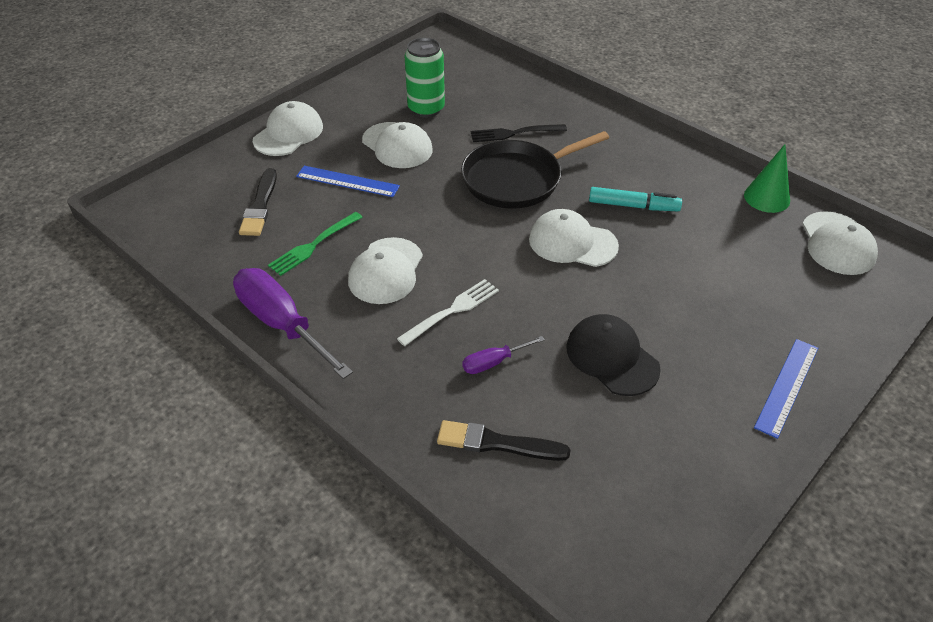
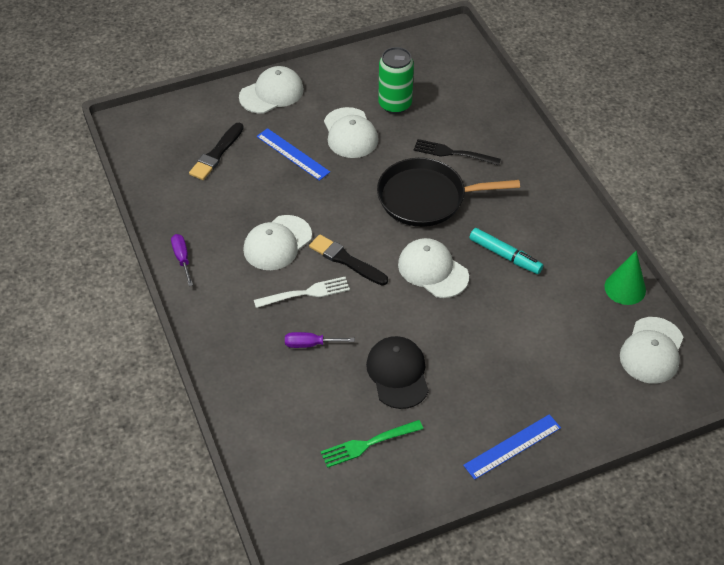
camera: 25 degrees right, 5 degrees up
(282, 324) = (182, 258): purple screwdriver -> purple screwdriver, size x0.48
(313, 245) = (237, 202): green fork -> green fork (368, 444)
(497, 443) = (276, 403): black brush -> black brush (346, 260)

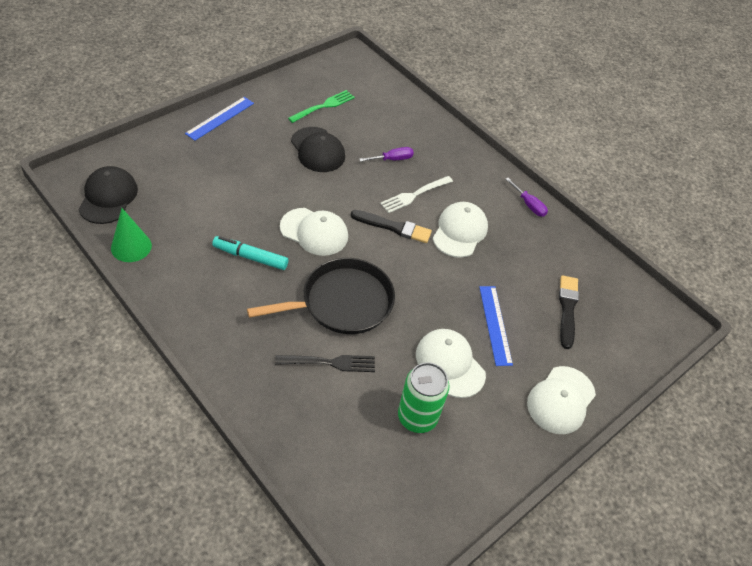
camera: 155 degrees right, 0 degrees up
(292, 154) = (495, 325): blue ruler -> blue ruler turned 60 degrees clockwise
(652, 350) = (108, 197): white cap -> black cap

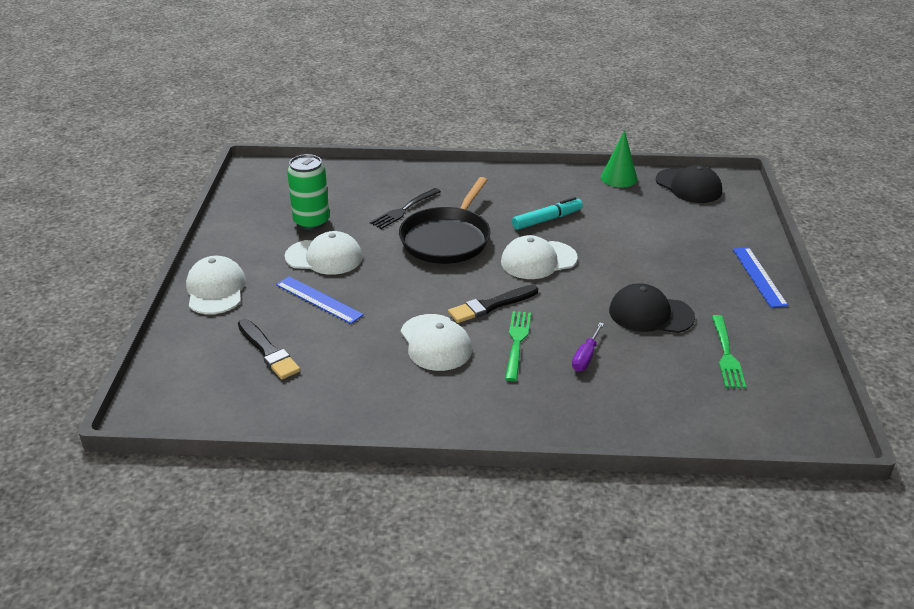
camera: 140 degrees right, 15 degrees down
(414, 195) = (517, 342): white fork -> green fork
(528, 205) = (406, 418): purple screwdriver -> none

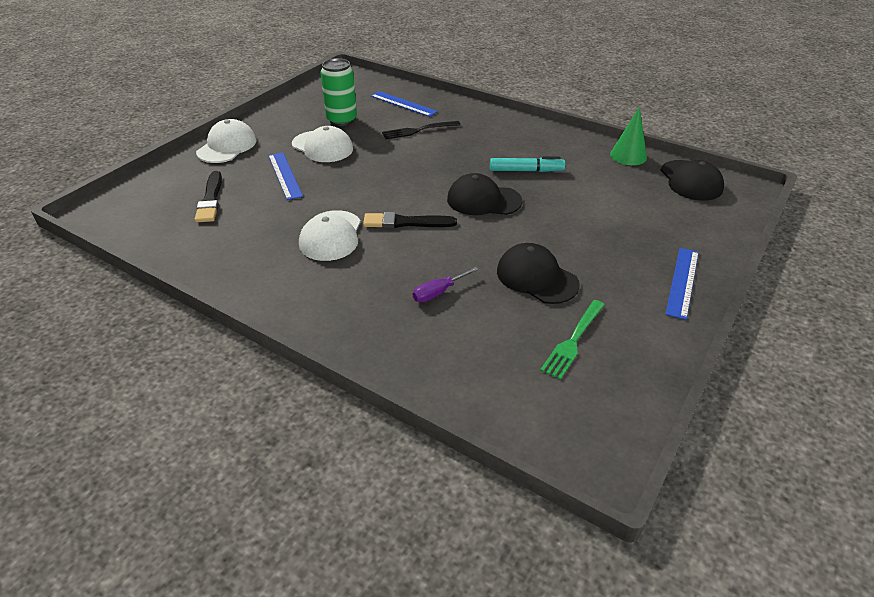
camera: 30 degrees right, 5 degrees up
(357, 185) = (403, 104): none -> blue ruler
(447, 239) = (427, 161): black pan -> none
(517, 342) = (394, 259): green fork -> none
(538, 260) = (483, 200): white cap -> black cap

